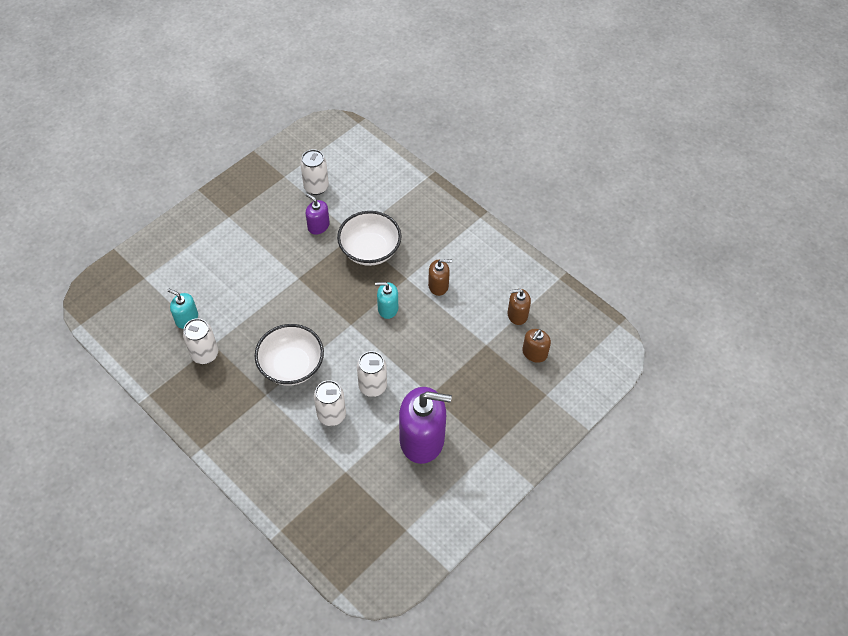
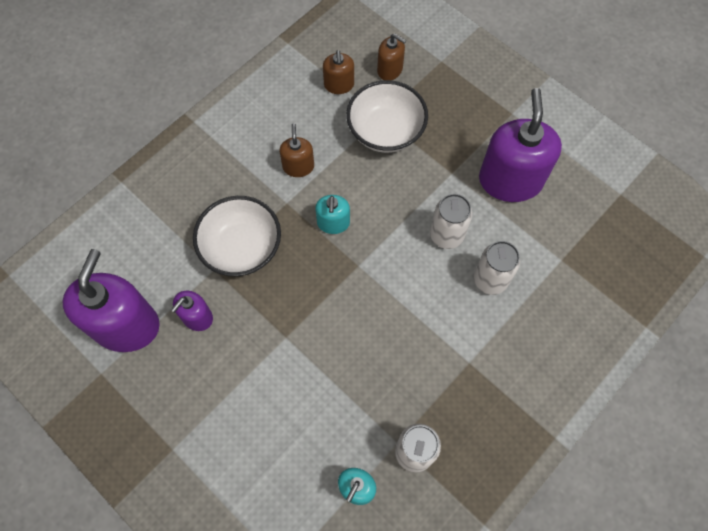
camera: 90 degrees left, 10 degrees up
(291, 366) = (424, 333): white bowl -> white bowl (385, 131)
(316, 187) = (126, 325): white can -> purple soap dispenser

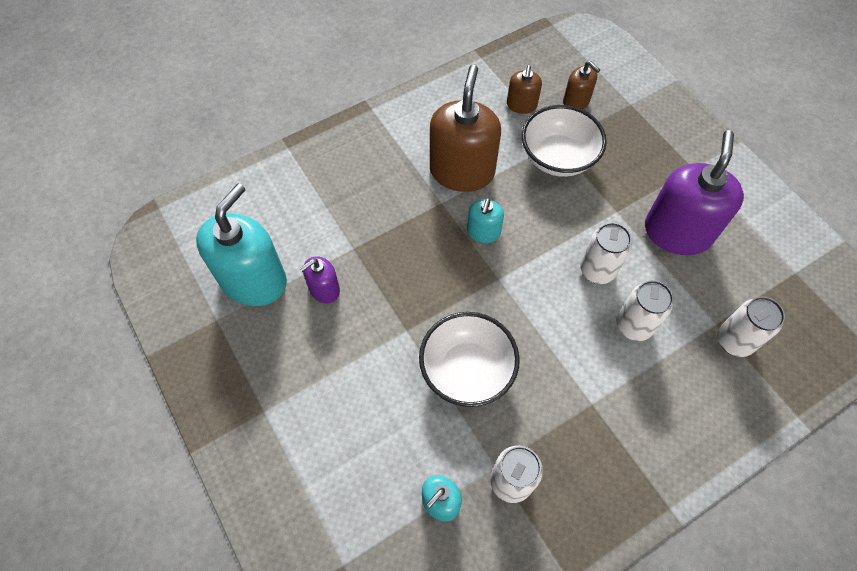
camera: 15 degrees right, 5 degrees down
(126, 325) = (254, 280): purple soap dispenser -> turquoise soap dispenser
(241, 248) = (386, 234): white bowl -> white bowl (467, 370)
(298, 166) = (462, 171): brown soap dispenser -> brown soap dispenser, size x2.01
(580, 272) = (734, 341): none -> white can

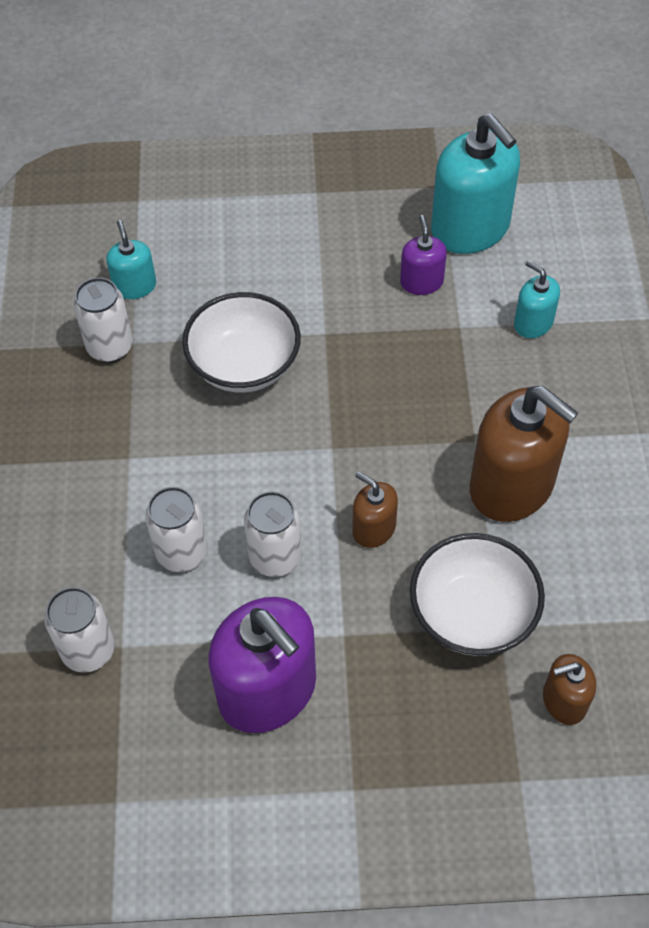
camera: 120 degrees right, 5 degrees down
(483, 232) = (405, 464): turquoise soap dispenser -> turquoise soap dispenser (533, 323)
(521, 105) = (594, 620): brown soap dispenser -> brown soap dispenser (374, 528)

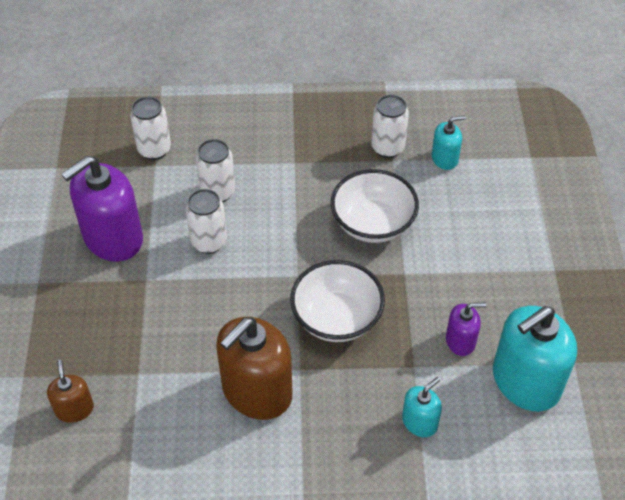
camera: 90 degrees right, 5 degrees down
(374, 528) = (226, 299): brown soap dispenser -> none
(472, 614) = (150, 356): white bowl -> white bowl (336, 318)

